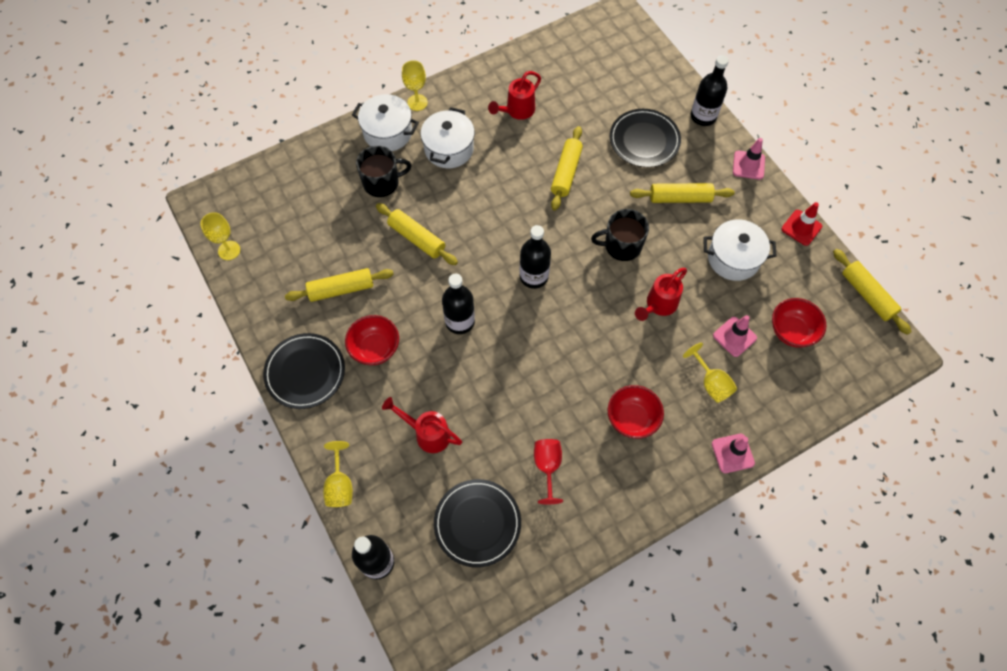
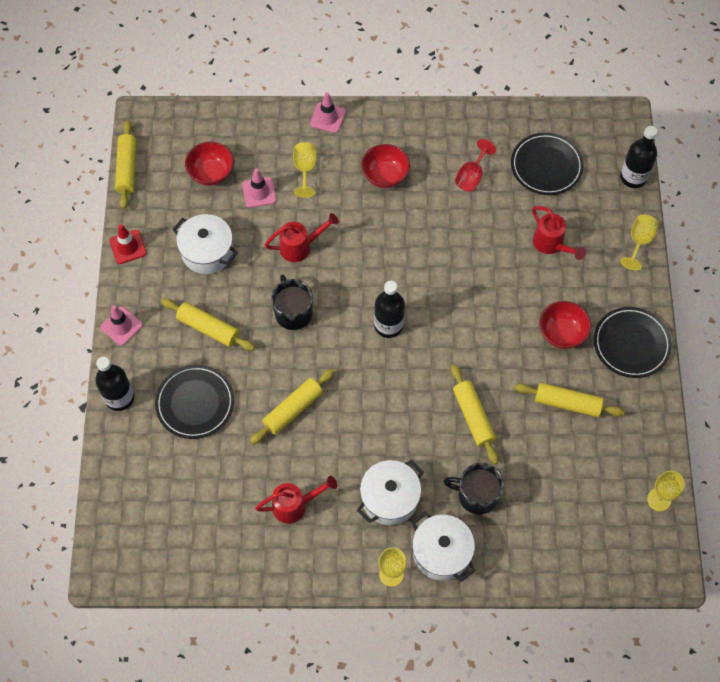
camera: 150 degrees left, 0 degrees up
(460, 321) = (476, 319): black bottle -> none
(621, 246) = (293, 312): black mug -> black mug turned 135 degrees counterclockwise

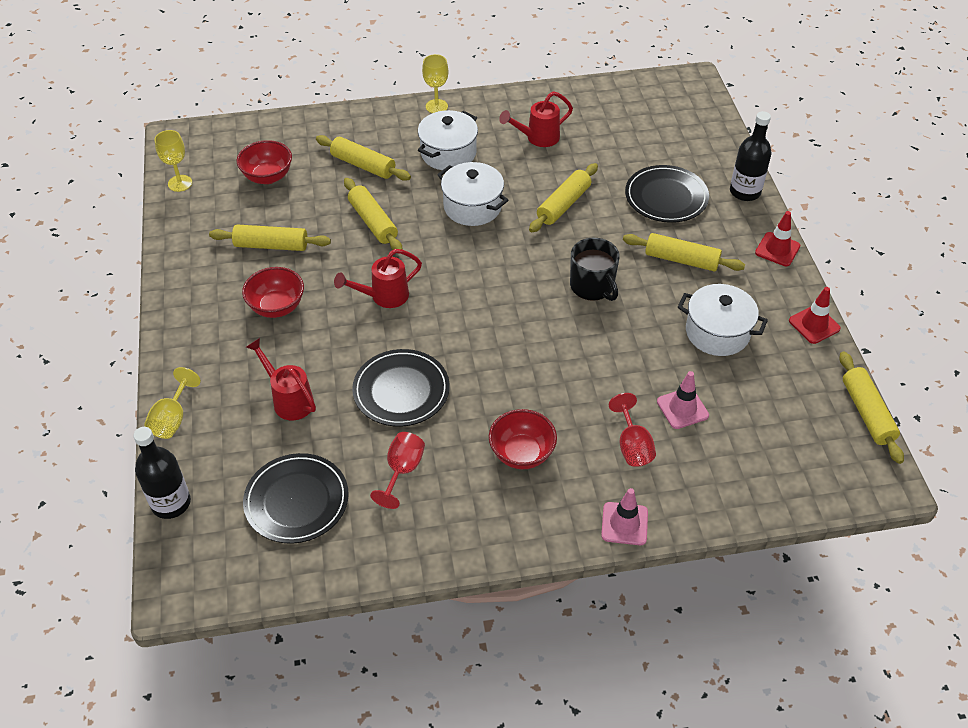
camera: 170 degrees right, 15 degrees down
(121, 326) = (777, 249): pink traffic cone -> red traffic cone
(211, 173) = (754, 423): red bowl -> red bowl (267, 177)
(301, 247) = (606, 353): red watering can -> red watering can (383, 297)
(305, 170) = (632, 446): yellow goblet -> red goblet
(388, 325) = (479, 288): black bottle -> none
(441, 552) = (392, 124): white pot -> white pot (472, 207)
(476, 495) = (363, 165): black mug -> yellow rolling pin
(631, 344) = (194, 307): black plate -> black plate (401, 390)

